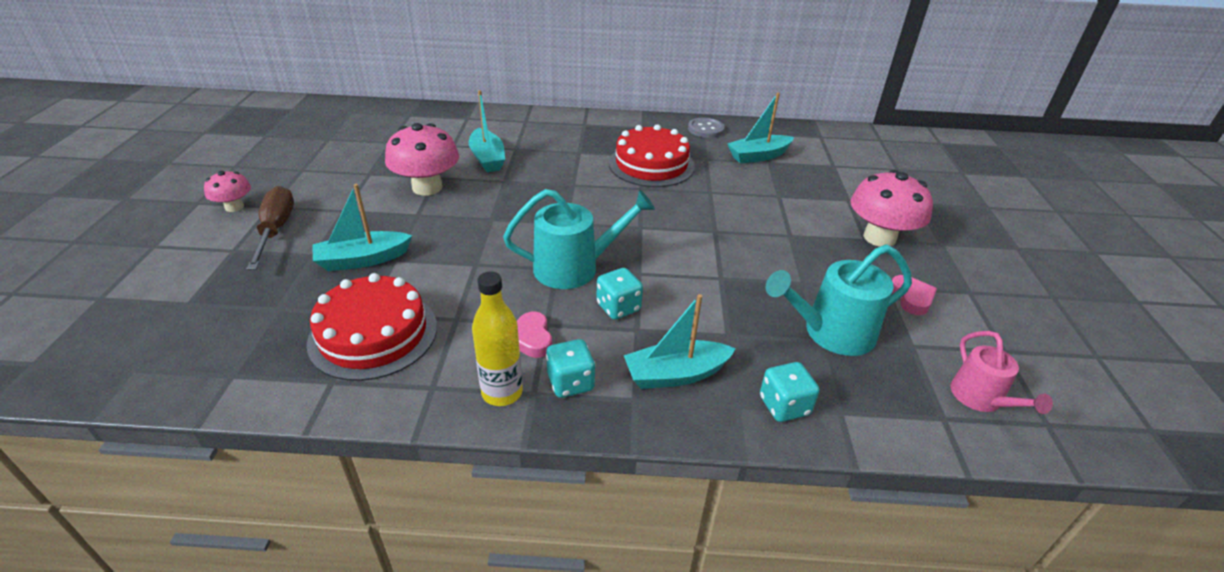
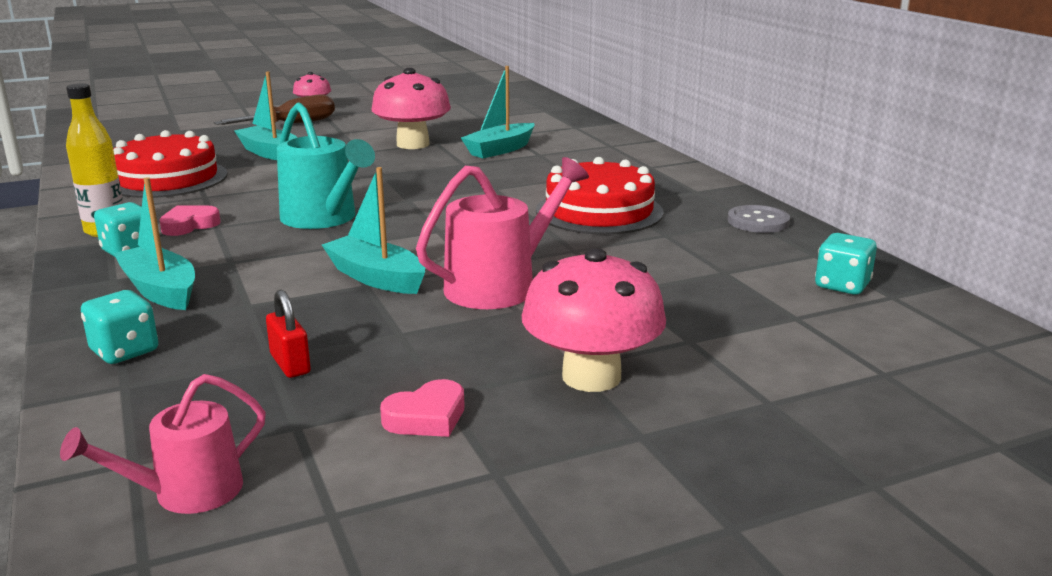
camera: 65 degrees right, 15 degrees down
(618, 307) = (265, 248): turquoise dice -> turquoise dice (842, 285)
(750, 231) = (499, 286): none -> pink watering can
(758, 156) = (731, 262): turquoise boat -> turquoise boat (376, 278)
(831, 333) = (290, 364): turquoise watering can -> red padlock

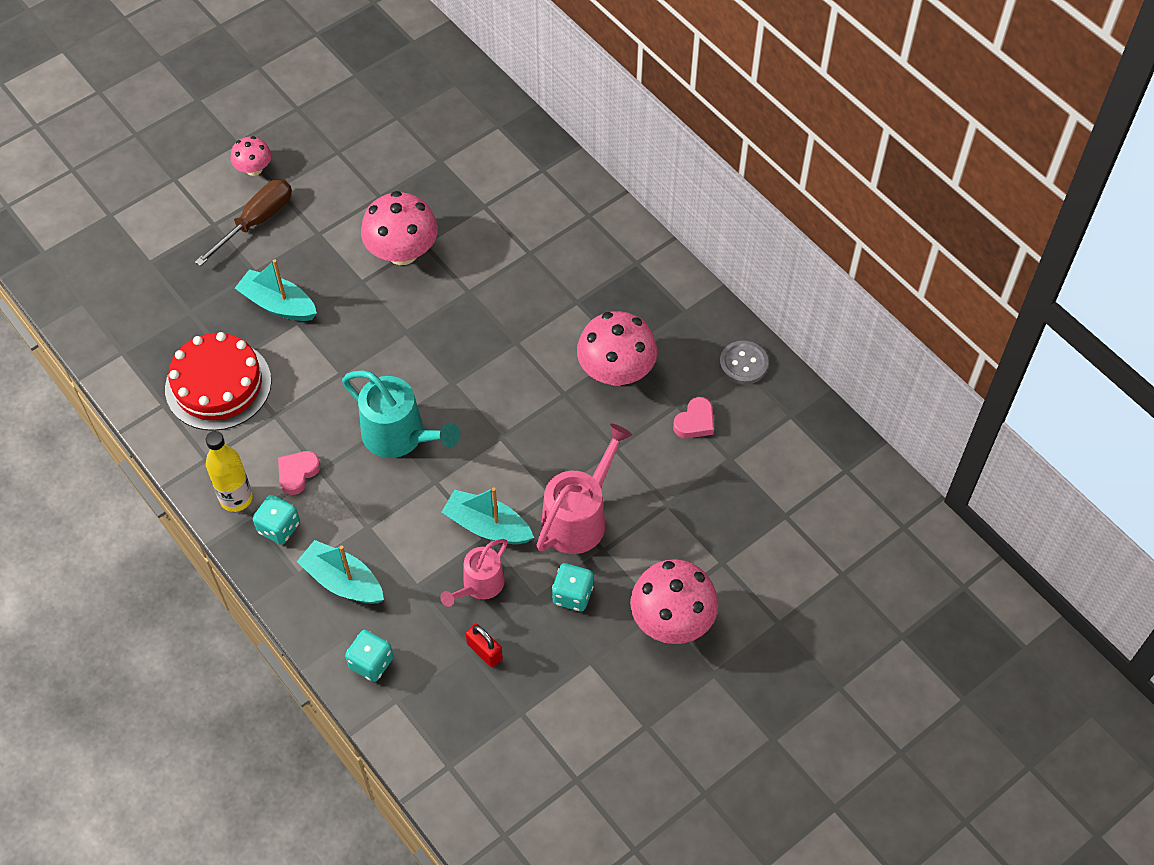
camera: 15 degrees left, 35 degrees up
(187, 492) = (494, 782): pink watering can -> pink watering can (479, 585)
(426, 417) = (591, 686): pink heart -> pink heart (695, 422)
(500, 150) = (490, 249): turquoise boat -> none
(599, 211) = (616, 371): red cake -> pink mushroom
(842, 285) = (812, 462): turquoise dice -> turquoise dice (572, 595)

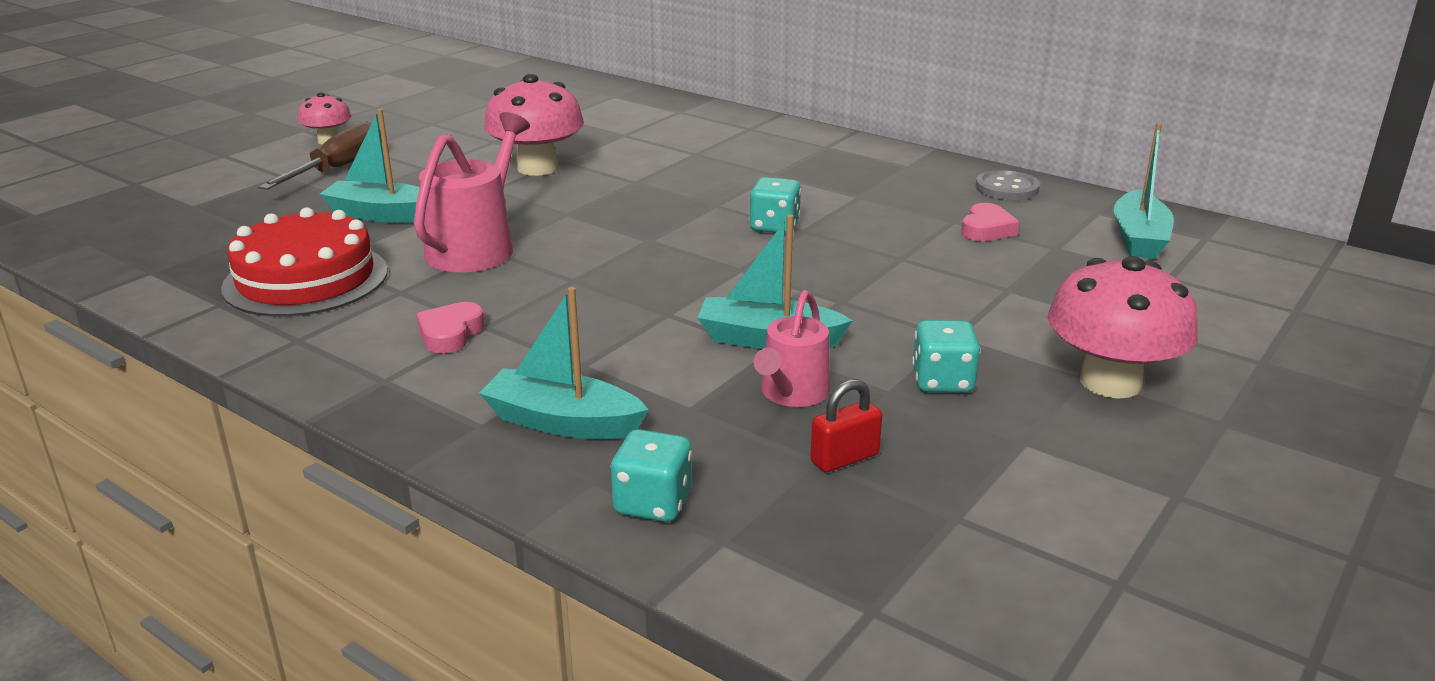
camera: 15 degrees left, 30 degrees down
(236, 498) = (354, 368): yellow bottle -> none
(279, 528) = (434, 386): turquoise dice -> turquoise dice (774, 226)
(399, 436) = (595, 285): turquoise watering can -> none
(484, 651) = (844, 458): red padlock -> red padlock turned 60 degrees counterclockwise
(579, 518) = (897, 315): pink watering can -> pink watering can (476, 247)
(616, 371) = (857, 209): pink mushroom -> none
(797, 460) = (1138, 239): none -> turquoise boat

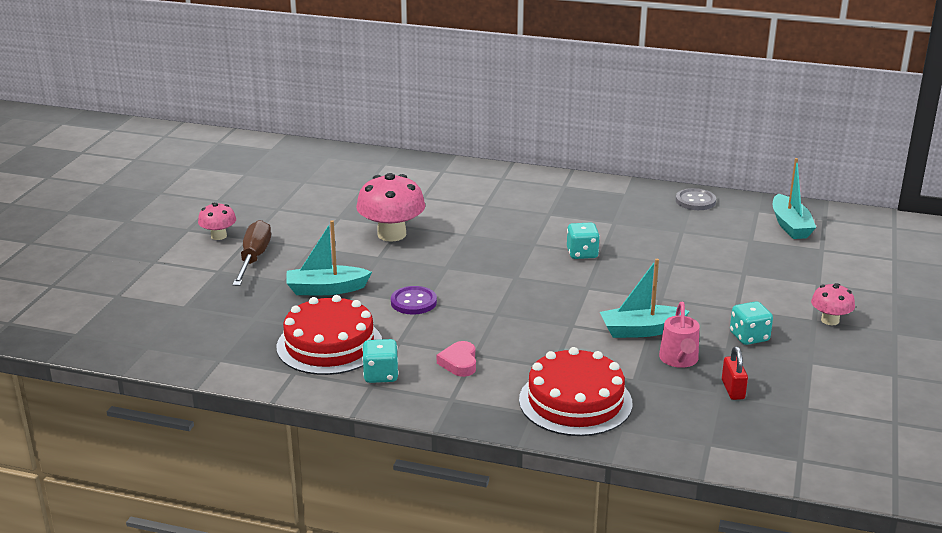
camera: 20 degrees left, 0 degrees up
(476, 247) = (413, 302): pink watering can -> purple button
(563, 422) = (575, 401): turquoise boat -> red cake
(653, 503) = (660, 433): turquoise dice -> turquoise dice (381, 375)
(844, 458) = (733, 389): red padlock -> red padlock turned 45 degrees counterclockwise
(986, 229) = (704, 234): pink heart -> none
(1110, 382) = (830, 320): pink mushroom -> pink mushroom, size x0.55

